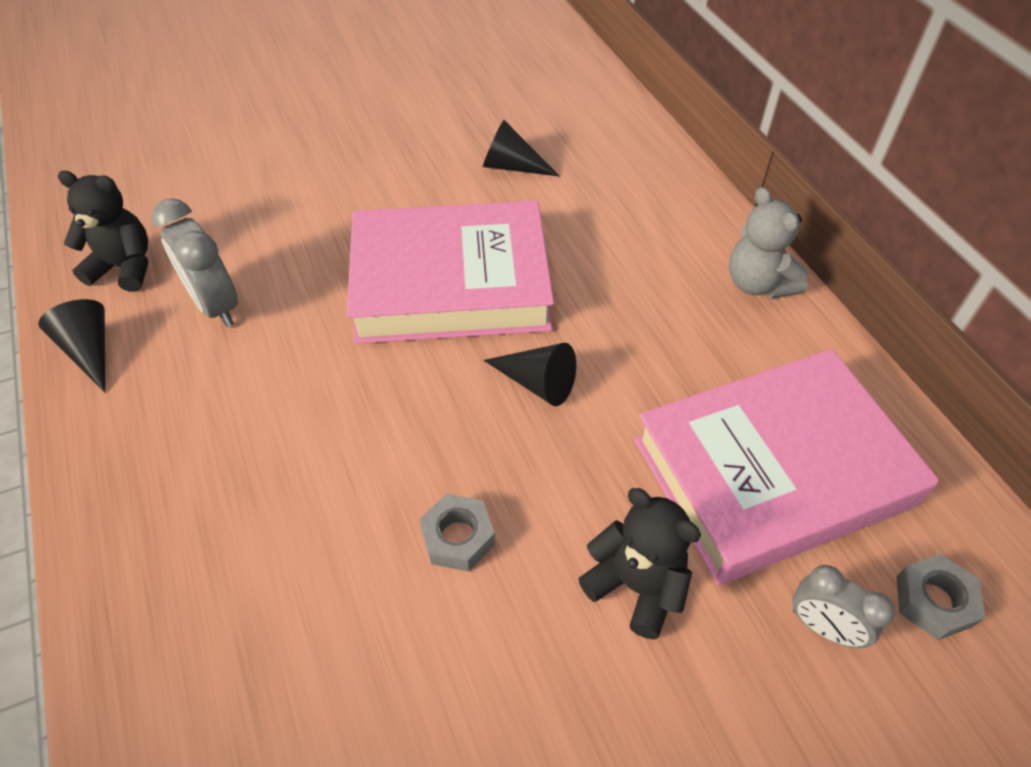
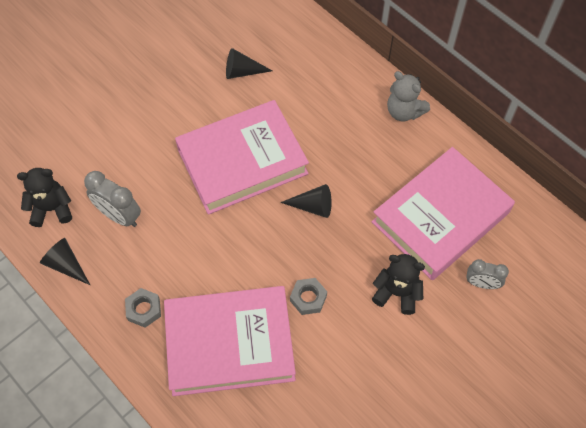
camera: 20 degrees left, 10 degrees up
(273, 571) = (230, 343): none -> pink book
(933, 601) = (524, 256): grey nut -> grey nut (144, 309)

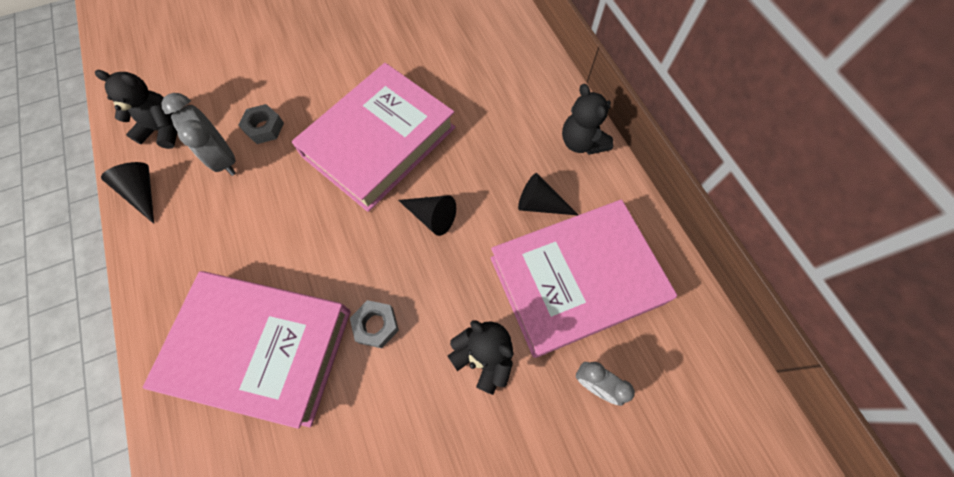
camera: 20 degrees right, 5 degrees up
(144, 309) = (192, 272): grey nut -> grey nut (264, 128)
(242, 72) = (424, 49): black cone -> black cone (540, 204)
(242, 161) = (379, 142): pink book -> pink book turned 45 degrees counterclockwise
(404, 111) = (582, 142): grey teddy bear -> black teddy bear

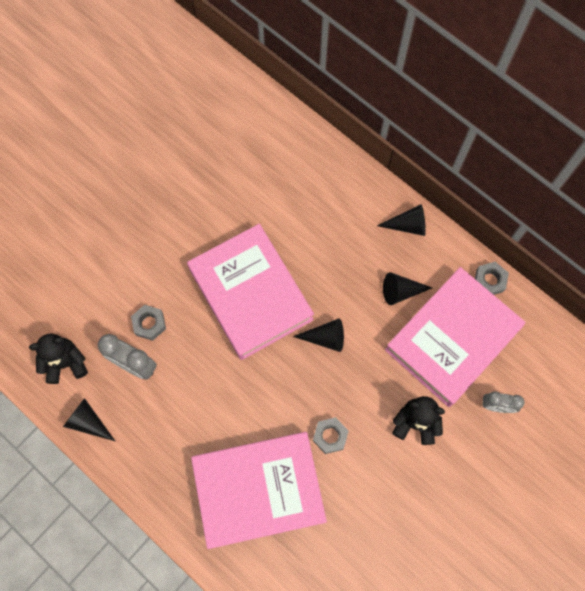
camera: 25 degrees left, 5 degrees up
(379, 142) = (250, 294): pink book -> pink book turned 45 degrees counterclockwise
(582, 142) = (408, 225): black teddy bear -> black cone
(650, 235) = (489, 281): none -> grey nut

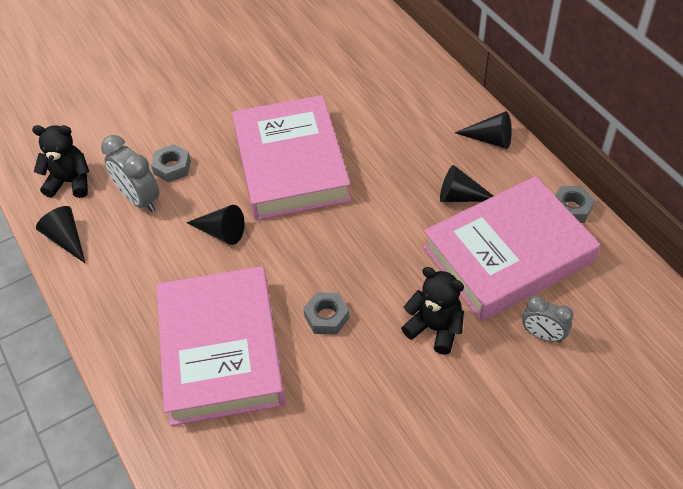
camera: 20 degrees right, 20 degrees down
(259, 490) = (221, 350): pink book -> pink book turned 75 degrees clockwise
(325, 338) = (358, 221): black cone -> black cone (221, 232)

